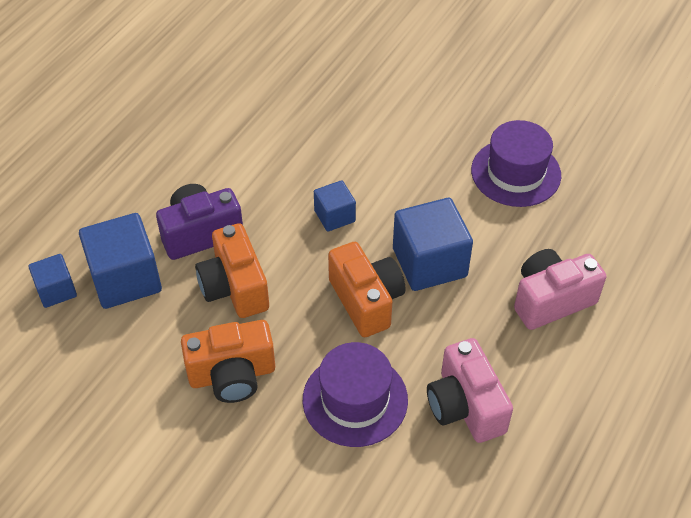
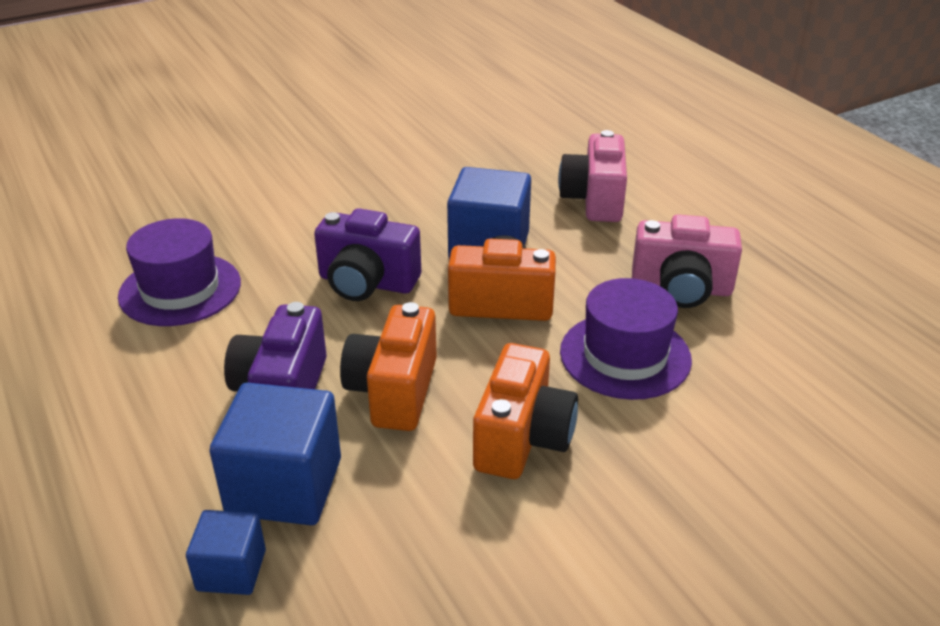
camera: 60 degrees left, 15 degrees down
(234, 287) = (393, 391): orange camera -> orange camera turned 90 degrees clockwise
(334, 216) = (367, 283): blue cube -> purple camera
(515, 173) = (430, 164): purple hat -> purple hat (180, 289)

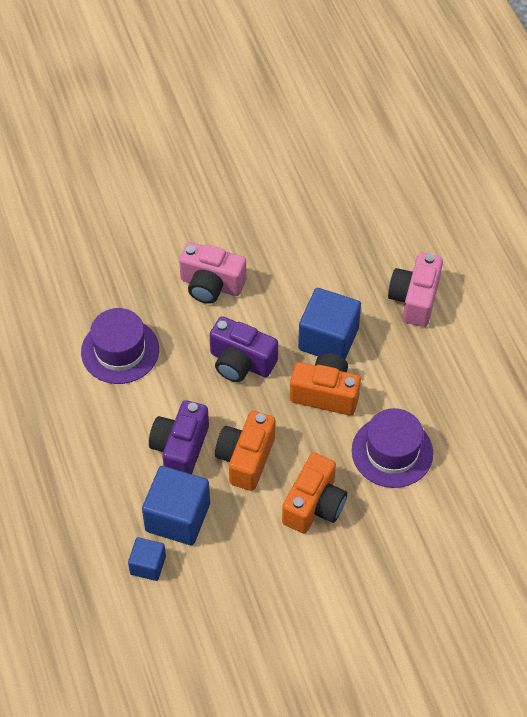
camera: 10 degrees right, 20 degrees up
(681, 289) = (447, 399): pink camera -> pink camera (211, 285)

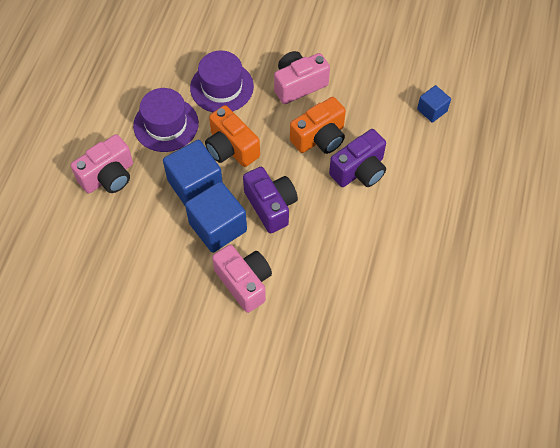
camera: 145 degrees left, 5 degrees up
(120, 351) = (354, 270): purple hat -> purple hat (166, 124)
(178, 517) = (392, 127): blue cube -> blue cube (218, 227)
(314, 505) = (298, 85): orange camera -> pink camera

